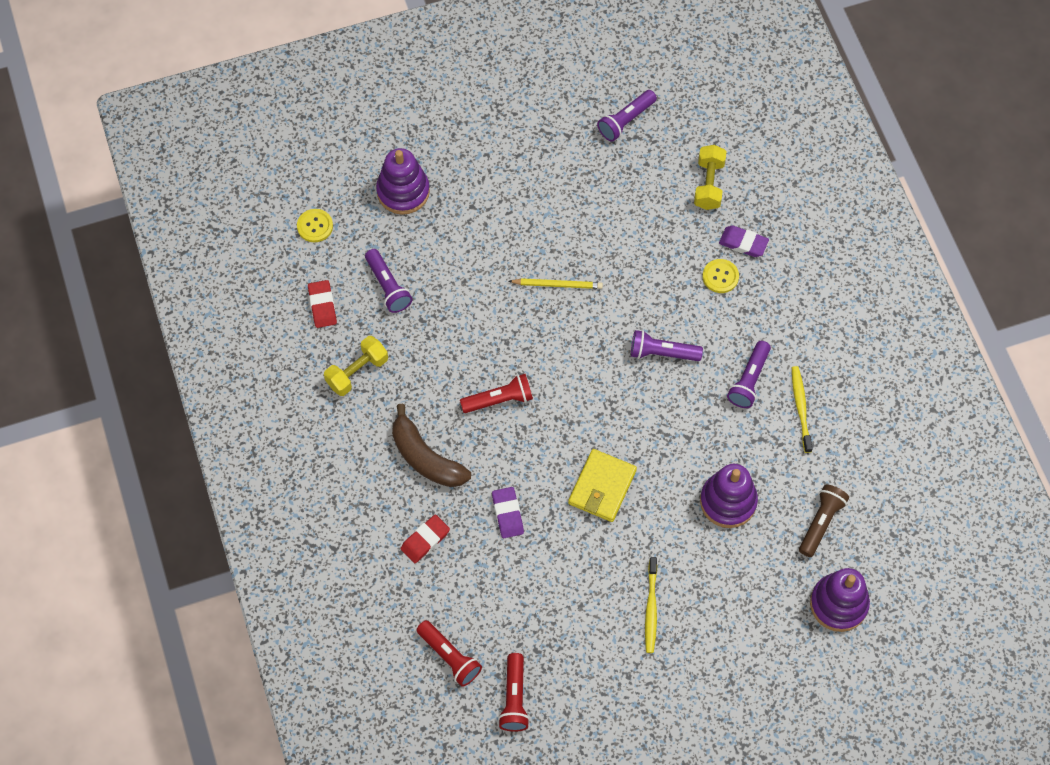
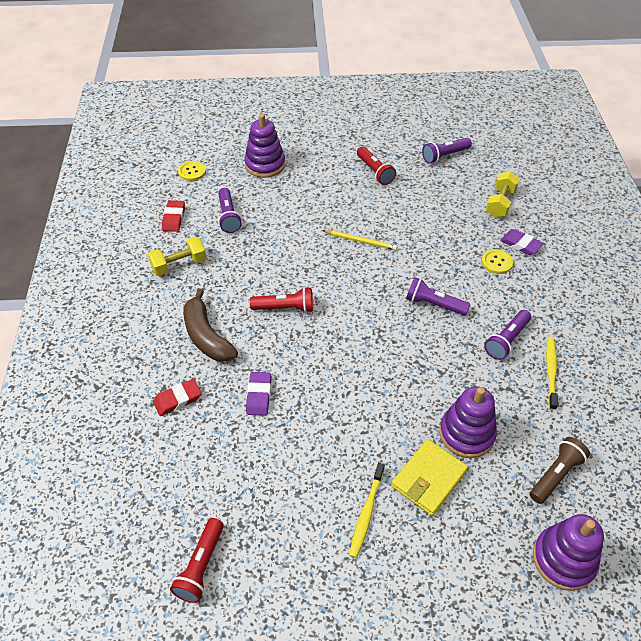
camera: 15 degrees right, 15 degrees down
(449, 657) = (155, 507): red flashlight -> red flashlight (374, 171)
(602, 487) = (351, 394): yellow wallet -> yellow wallet (429, 478)

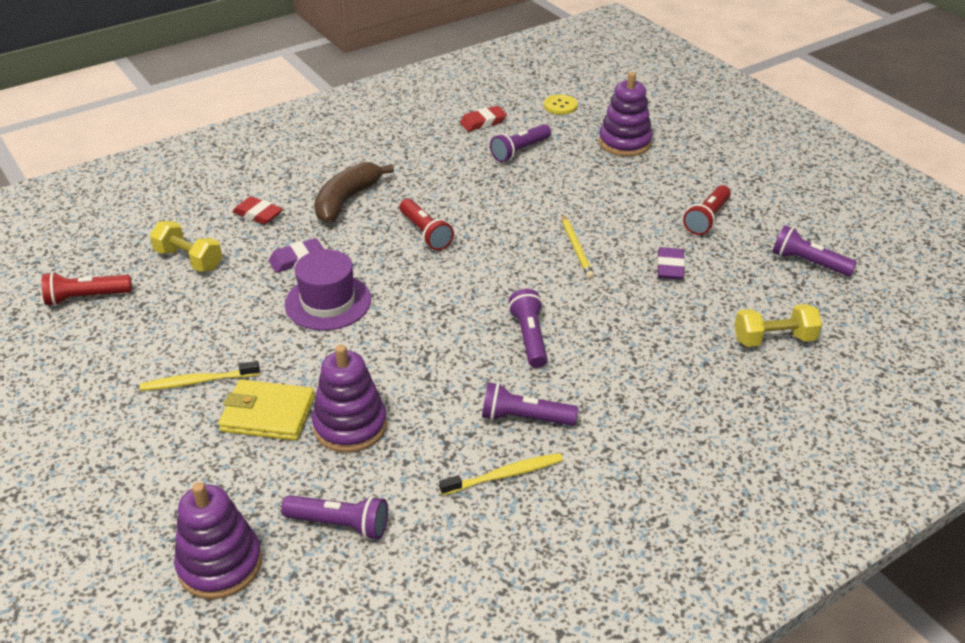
camera: 60 degrees right, 10 degrees down
(179, 265) = (424, 149): yellow dumbbell -> yellow dumbbell (189, 259)
(325, 396) = (328, 302): none -> purple hat
(496, 262) = (655, 369): yellow button -> none
(520, 244) = (713, 382): purple eraser -> purple eraser (670, 267)
(555, 475) = (340, 524): brown flashlight -> purple flashlight

